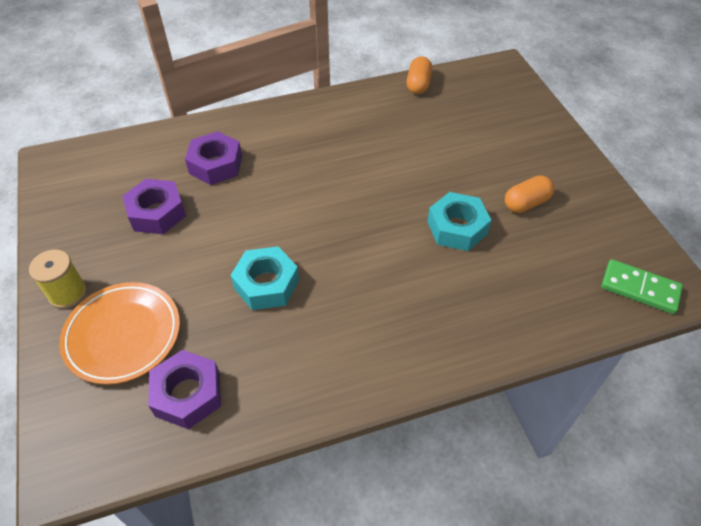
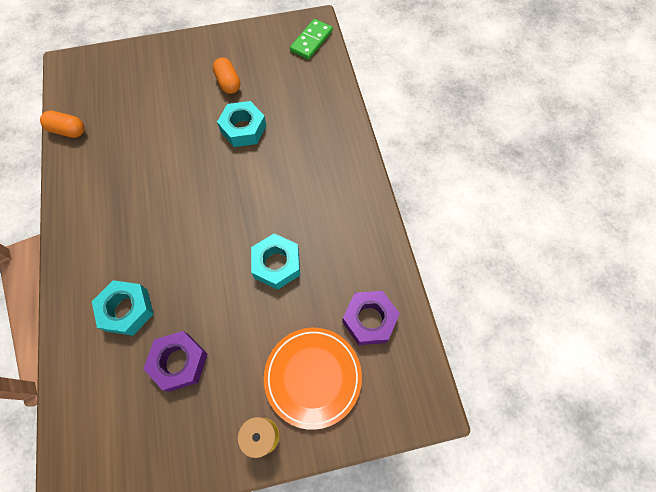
camera: 85 degrees left, 15 degrees up
(216, 165) = (127, 310): purple nut -> turquoise nut

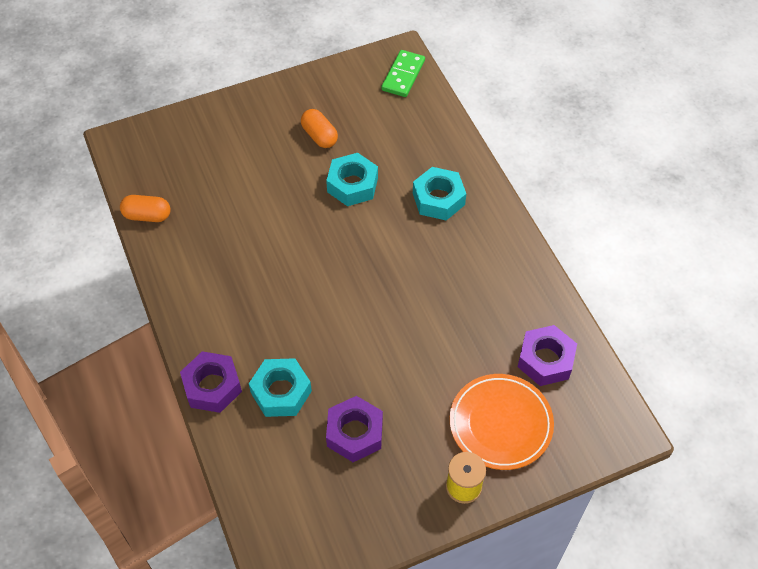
camera: 10 degrees left, 10 degrees down
(70, 294) = (212, 386): none -> purple nut
(276, 264) = (431, 321): turquoise nut -> turquoise nut (438, 199)

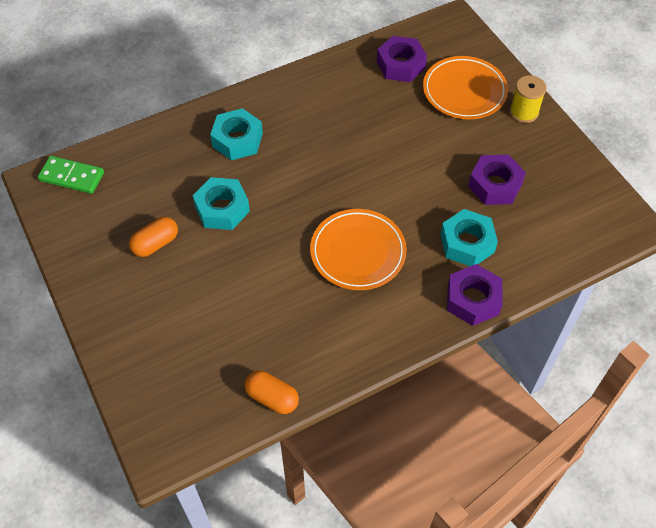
camera: 95 degrees left, 0 degrees up
(147, 216) = (272, 398): orange capsule -> orange capsule turned 60 degrees counterclockwise
(285, 292) = (358, 252): none -> orange plate

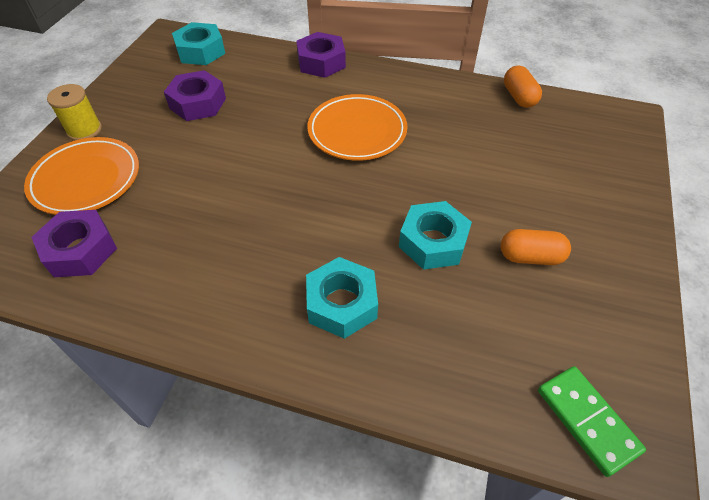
camera: 135 degrees left, 5 degrees down
(467, 243) = (275, 87): turquoise nut -> turquoise nut (201, 51)

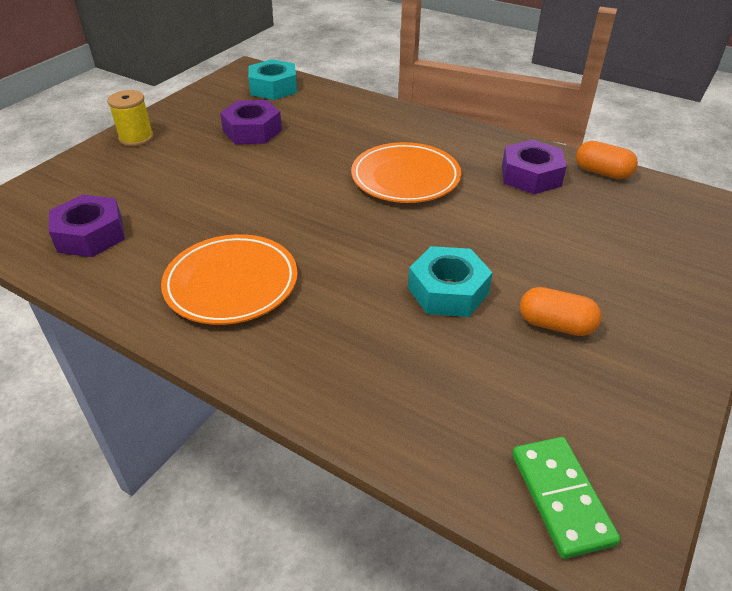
camera: 15 degrees right, 10 degrees down
(86, 180) = (120, 178): orange plate -> orange plate (231, 284)
(321, 62) = (392, 112): purple nut -> purple nut (530, 176)
(341, 304) = (325, 328): turquoise nut -> none
(519, 97) = (602, 172): orange capsule -> orange capsule turned 60 degrees counterclockwise

